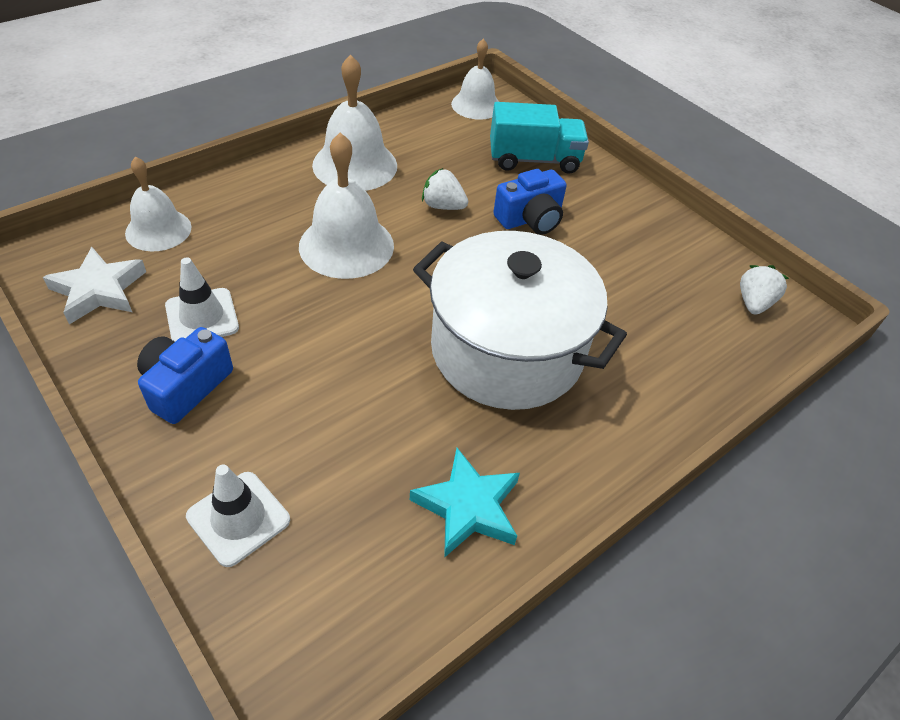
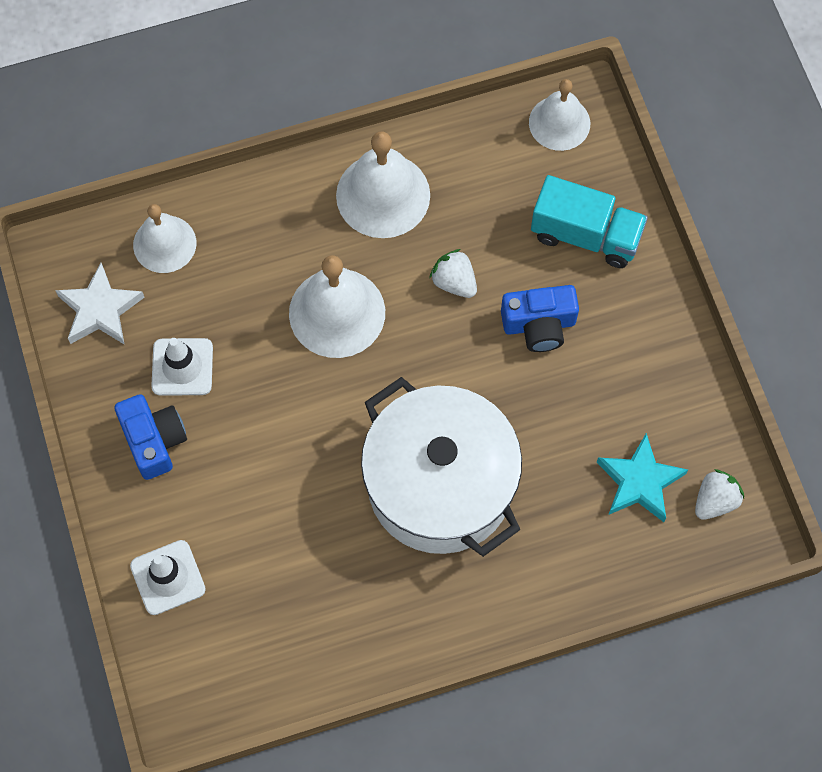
camera: 25 degrees right, 20 degrees up
(186, 386) = (154, 441): blue camera -> blue camera turned 105 degrees clockwise
(468, 507) = (343, 625): turquoise star -> turquoise star (639, 482)

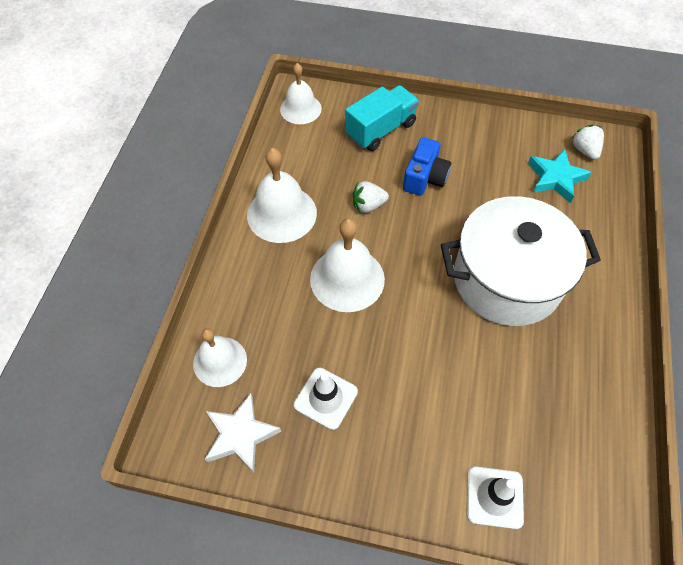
camera: 60 degrees left, 10 degrees down
(154, 441) = (374, 449): blue camera -> none

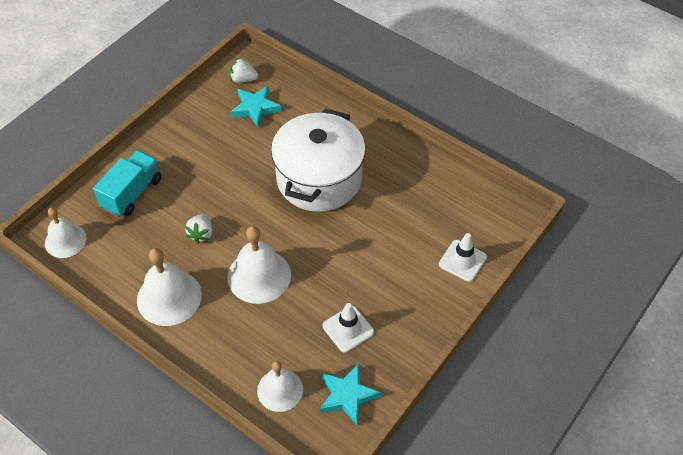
camera: 65 degrees left, 5 degrees down
(240, 435) = (347, 396): white star -> turquoise star
(381, 130) = (132, 193): turquoise truck -> turquoise truck turned 45 degrees clockwise
(425, 177) = (200, 185): blue camera -> none

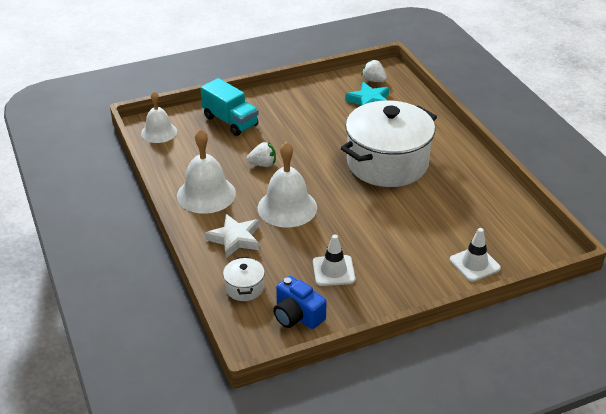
camera: 30 degrees right, 15 degrees down
(132, 193) = (230, 121): turquoise truck -> turquoise truck turned 75 degrees clockwise
(201, 234) = (263, 164): white strawberry -> white strawberry turned 135 degrees counterclockwise
(233, 338) = (235, 239): none -> white star
(280, 390) = (244, 288): white bell -> white pot
(347, 396) = (297, 315): turquoise star -> blue camera

